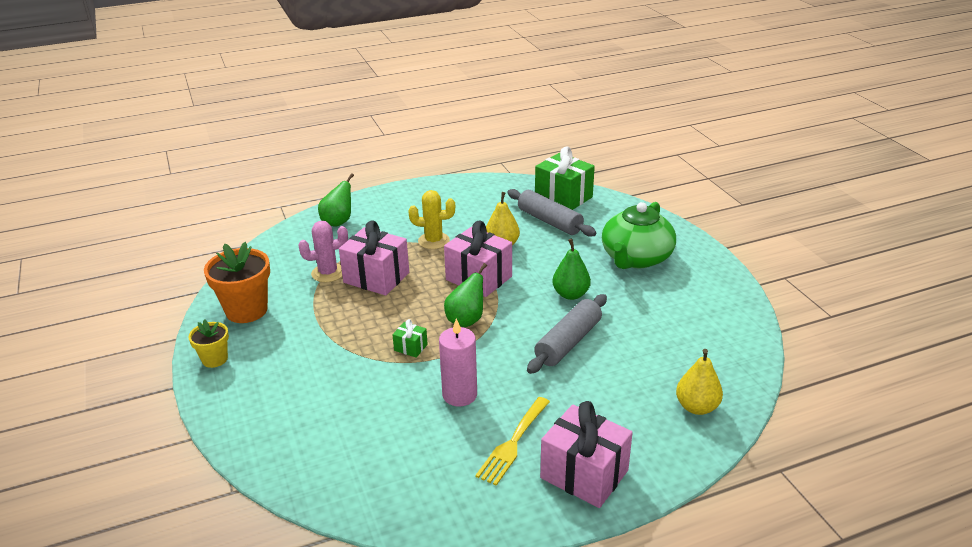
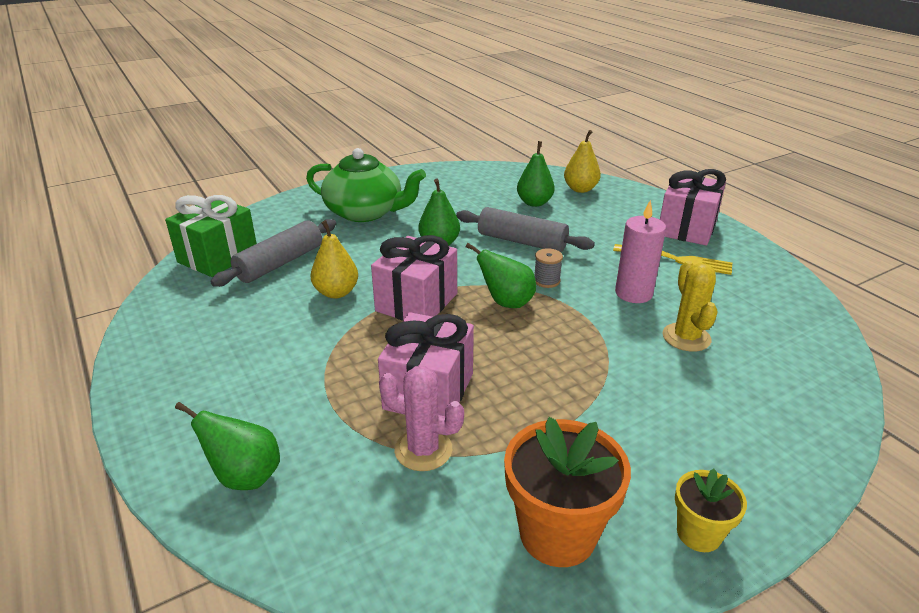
camera: 100 degrees left, 0 degrees up
(328, 273) = (423, 450): pink cactus -> pink cactus turned 45 degrees counterclockwise
(410, 347) = (574, 335): green gift -> none
(433, 241) = (323, 350): yellow cactus -> yellow cactus (686, 337)
(494, 346) = (546, 281): none -> grey spool
(656, 363) = (534, 203): none -> green pear

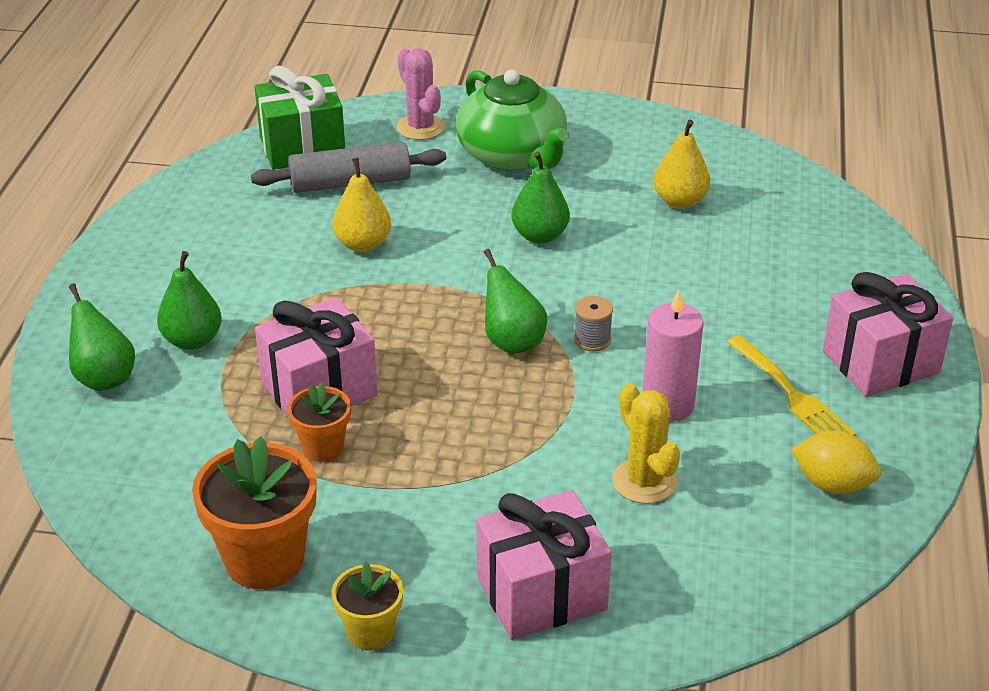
camera: 40 degrees right, 5 degrees up
(417, 302) = (424, 295): pink gift -> pink gift (541, 593)
(423, 450) = (251, 436): pink cactus -> pink cactus (420, 127)
(484, 427) = (323, 447): none -> orange flower pot
(522, 241) = (638, 278): grey rolling pin -> none
(534, 203) = (733, 232): green pear -> green pear (192, 340)
(580, 189) = (828, 239): yellow pear -> yellow pear (680, 201)
(686, 337) = (644, 481): yellow cactus -> yellow cactus turned 60 degrees counterclockwise
(761, 290) = (832, 484): none -> yellow lemon

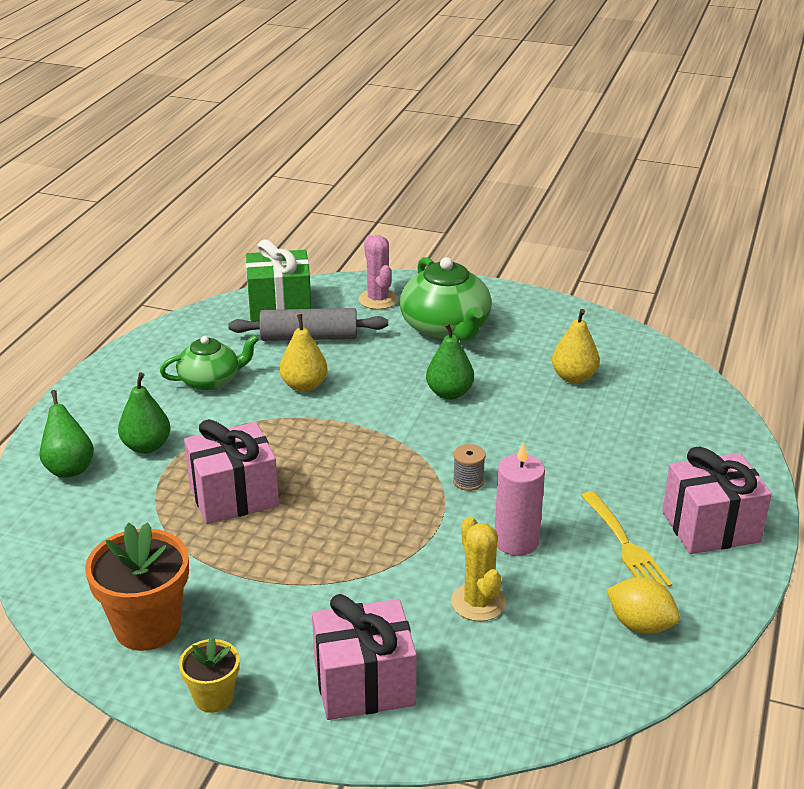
camera: 10 degrees right, 5 degrees down
(245, 249) = (210, 380): none -> green teapot
(323, 447) = (222, 542): orange flower pot -> none
(512, 342) = (401, 475): green pear -> none

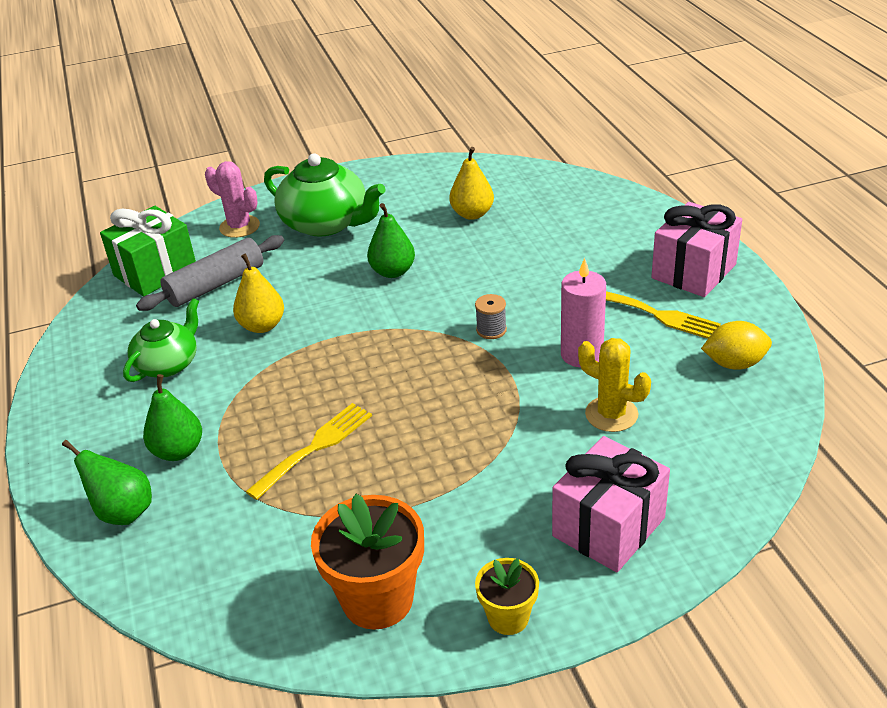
camera: 35 degrees left, 5 degrees up
(234, 496) = (315, 447): pink gift -> yellow fork

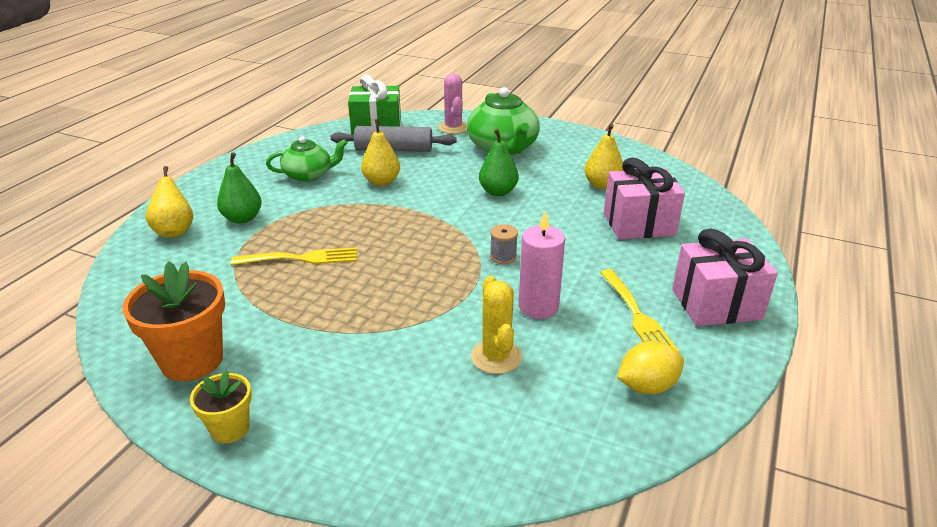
camera: 40 degrees right, 5 degrees down
(123, 512) = (174, 231): green pear -> yellow pear
(608, 527) = (375, 425): pink gift -> pink gift (639, 224)
(734, 363) = (647, 386): yellow lemon -> yellow lemon turned 60 degrees counterclockwise

